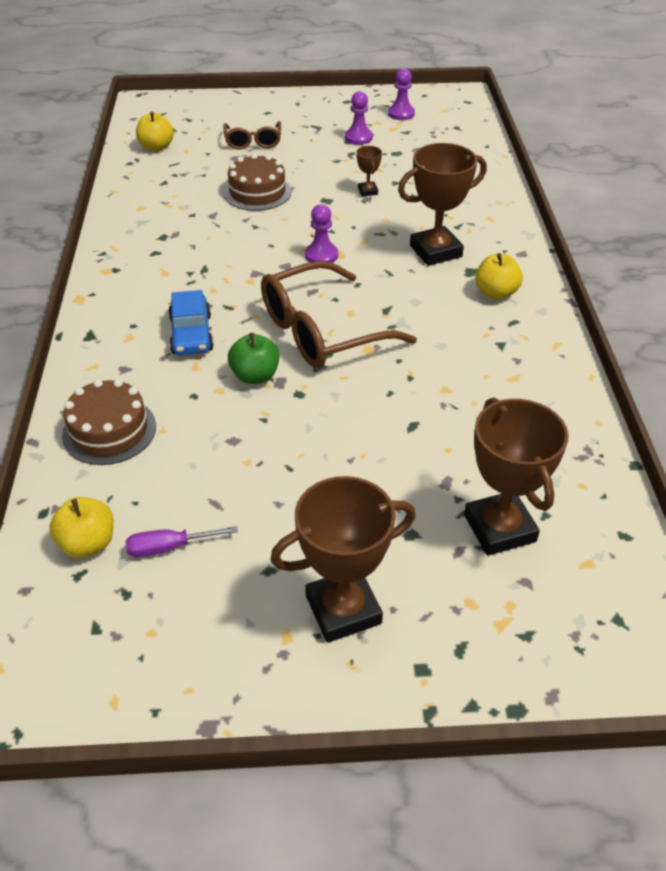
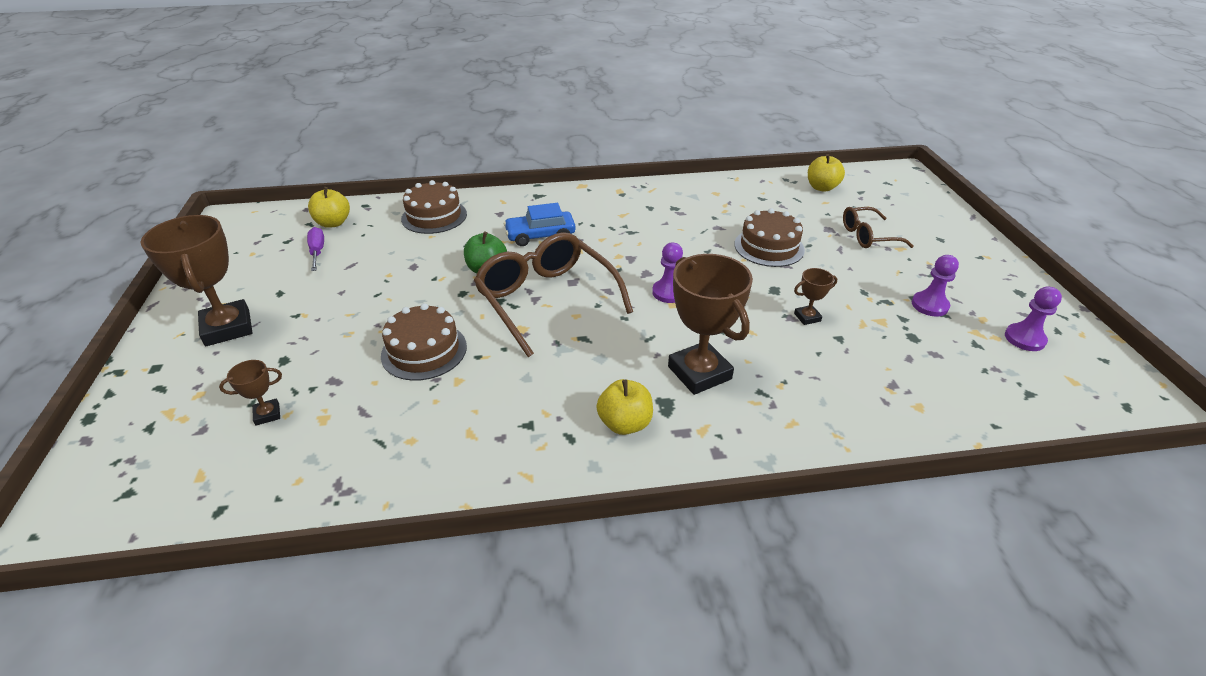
camera: 85 degrees right, 5 degrees down
(400, 416) = (424, 351): none -> brown cake
(499, 528) = (267, 414): brown trophy -> brown trophy, size x0.46

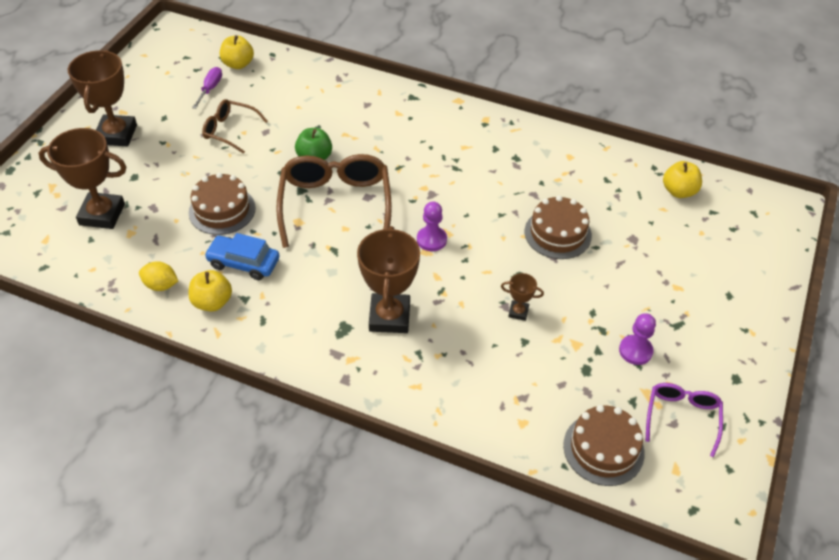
camera: 30 degrees right, 10 degrees up
(267, 414) = (102, 214): brown trophy -> brown trophy, size x2.16
(410, 457) = (161, 285): none -> yellow lemon
(434, 216) = (315, 87): brown cake -> brown cake (603, 449)
(540, 235) = (380, 141): blue car -> blue car (243, 263)
(625, 423) = (305, 328): yellow apple -> yellow apple (212, 302)
(868, 236) = (662, 262): brown glasses -> brown glasses (230, 130)
(1024, 338) = (682, 418): purple pawn -> purple glasses

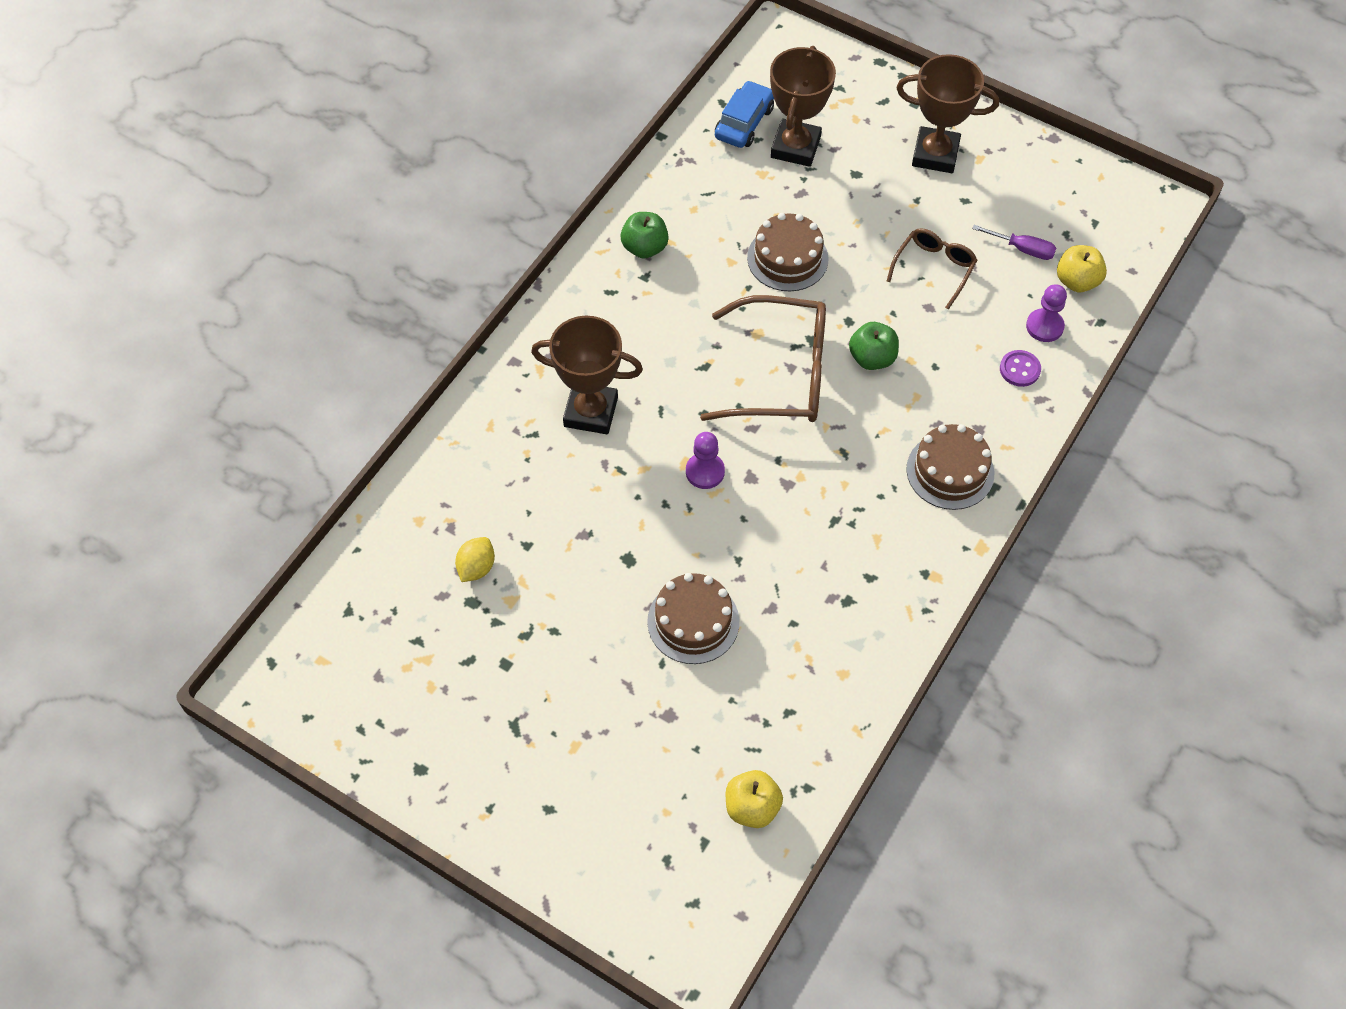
camera: 100 degrees right, 10 degrees up
(161, 285) = (678, 202): yellow lemon -> yellow lemon (476, 567)
(212, 302) = (644, 247): yellow apple -> green apple
(243, 263) = (698, 277): blue car -> blue car (744, 122)
(315, 88) = (1019, 369): none -> purple button
(518, 312) = (571, 547): brown trophy -> none
(603, 449) = (366, 593): brown cake -> brown cake (950, 471)
(635, 351) = (486, 664): purple pawn -> purple pawn (1044, 326)
(682, 418) = (383, 687): purple glasses -> none

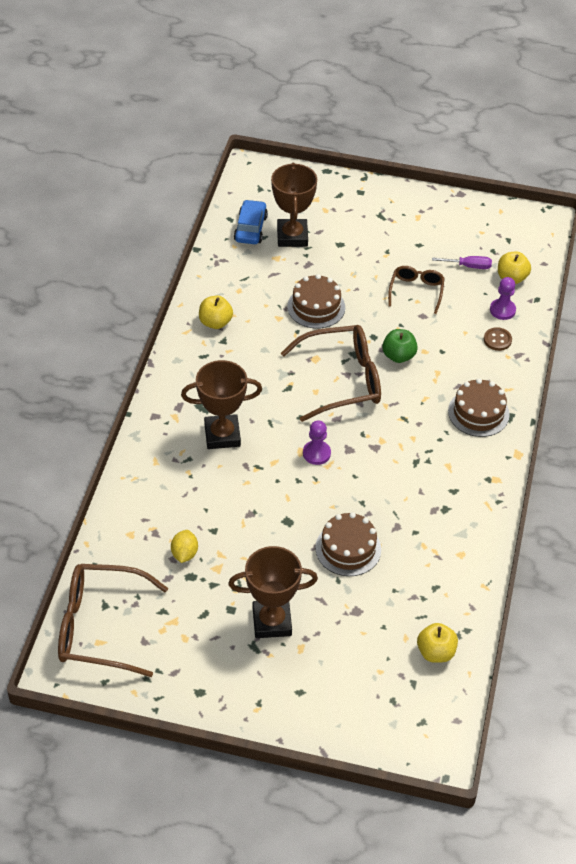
camera: 20 degrees left, 10 degrees down
(331, 640) = (101, 627): none -> brown glasses
(644, 247) = (215, 322): green apple -> yellow apple
(935, 154) = (387, 221): brown trophy -> brown trophy (272, 622)
(1019, 369) = (497, 340): purple button -> brown button

